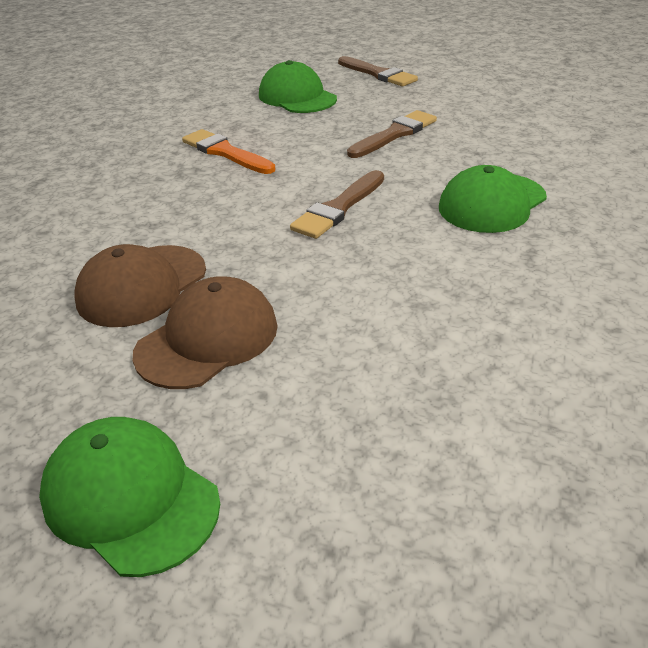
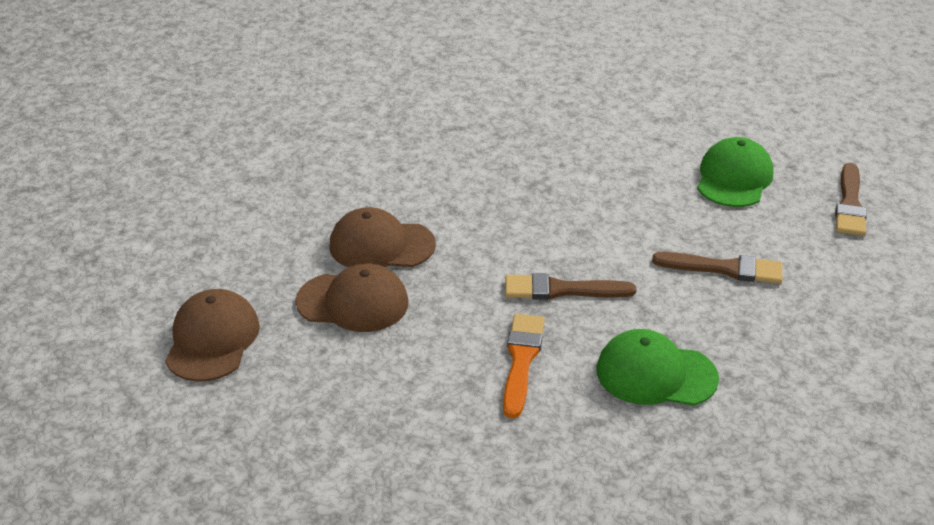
camera: 55 degrees right, 0 degrees up
(130, 498) = (212, 340): green cap -> brown cap
(226, 152) = (587, 190): orange brush -> orange brush (521, 360)

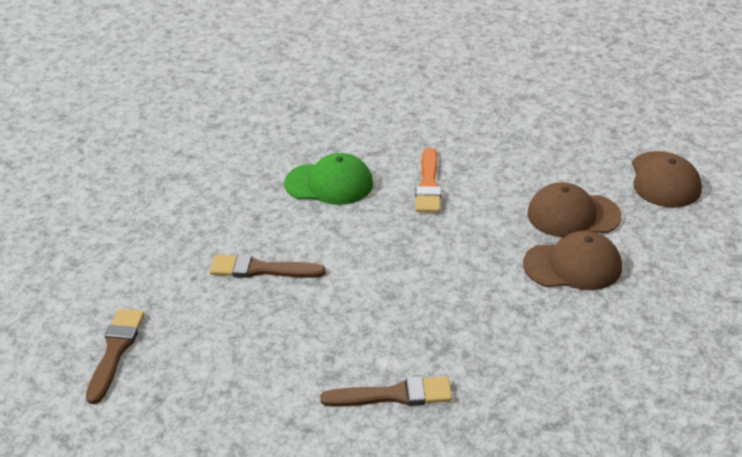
camera: 175 degrees right, 0 degrees up
(562, 290) = (403, 239): brown brush -> brown brush (393, 395)
(734, 178) = (228, 375): green cap -> none

